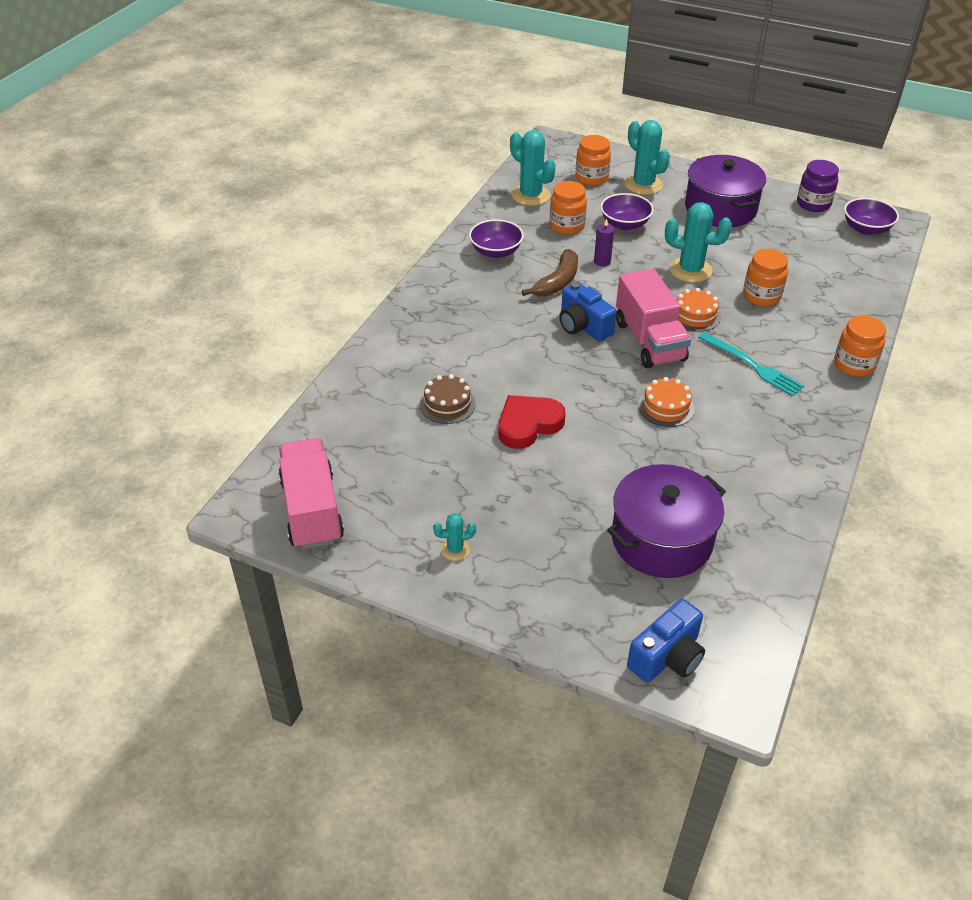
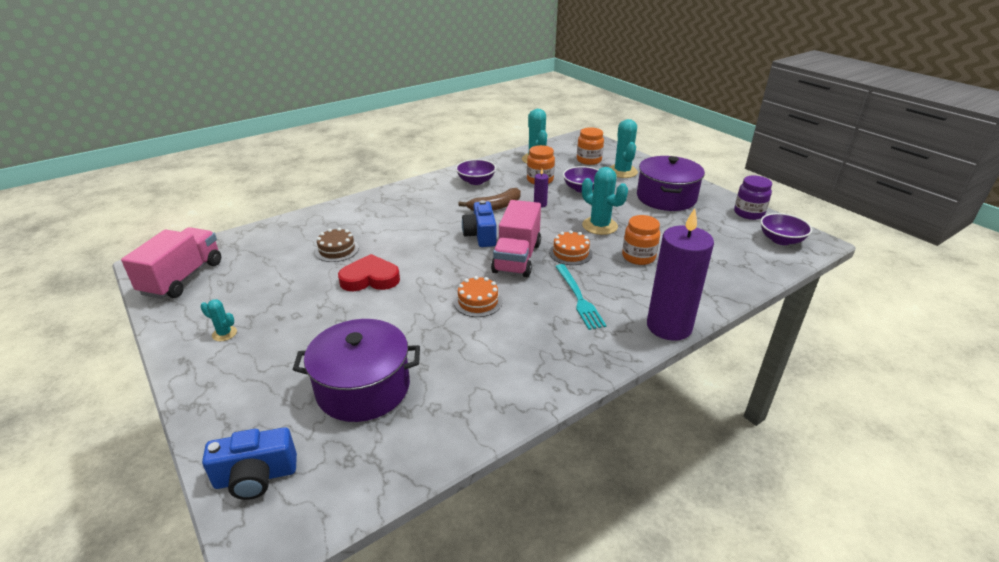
camera: 30 degrees right, 10 degrees down
(854, 365) = (669, 326): orange jar -> purple candle

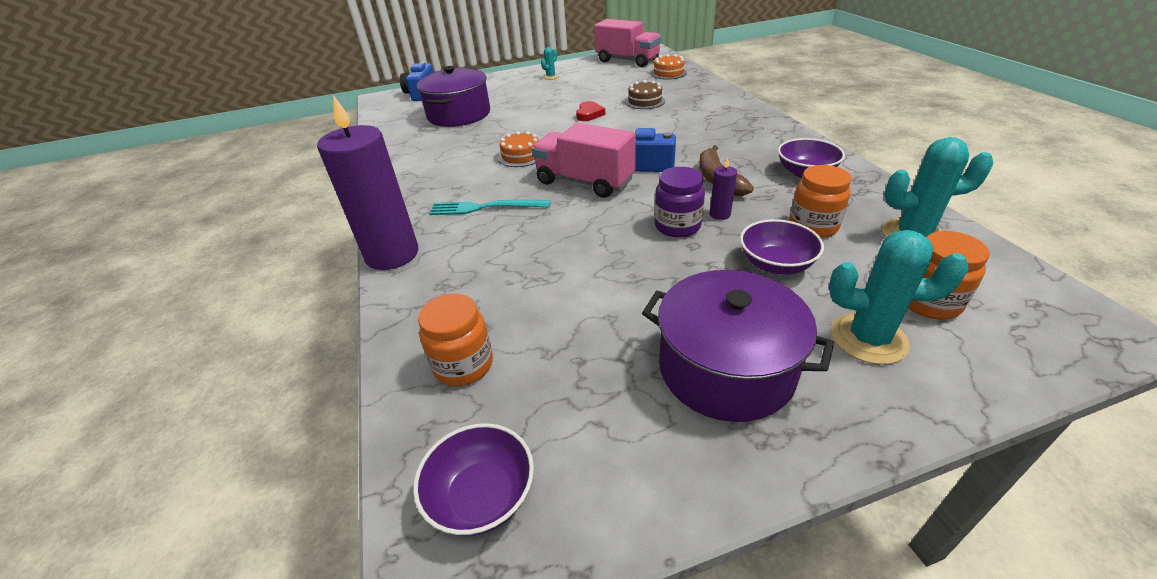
camera: 110 degrees right, 5 degrees up
(370, 278) = (589, 114): red heart -> red heart, size x0.63
(570, 253) = (575, 217): orange cake -> orange cake (668, 73)
(599, 226) = (636, 255): turquoise cactus -> none
(638, 257) = (536, 270): orange jar -> orange jar (463, 365)
(748, 213) = (617, 499): purple jar -> purple jar (677, 226)

